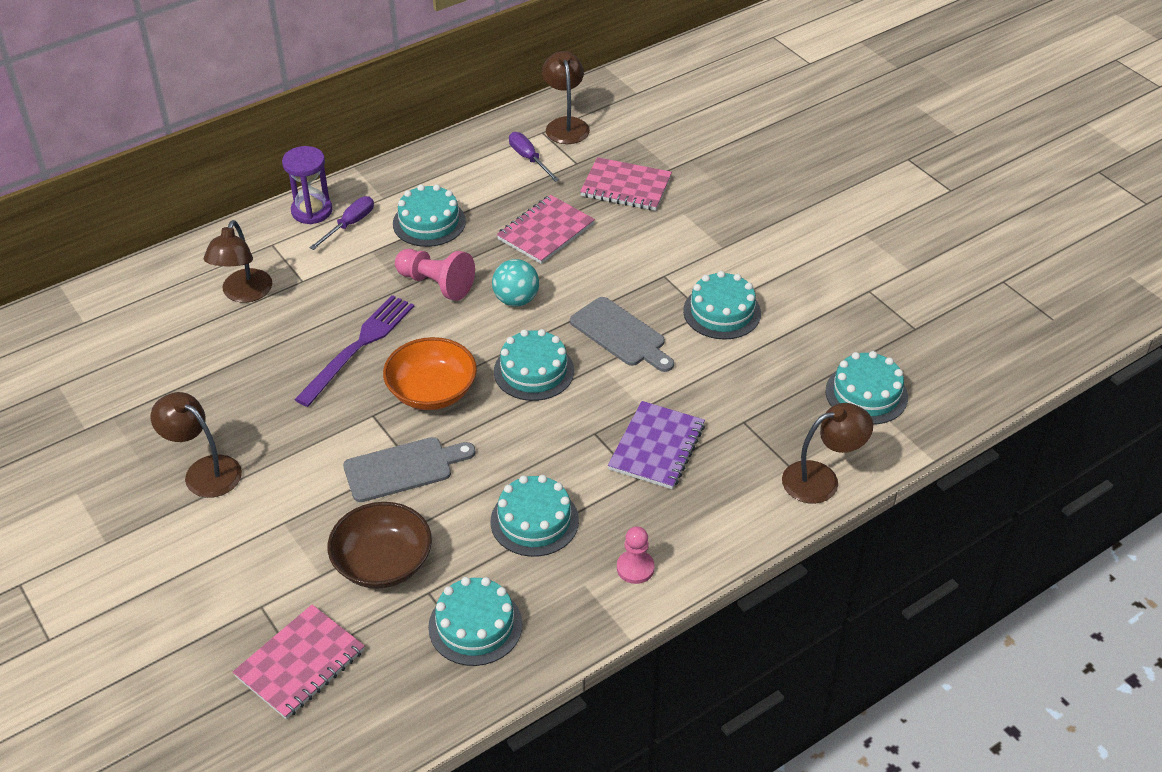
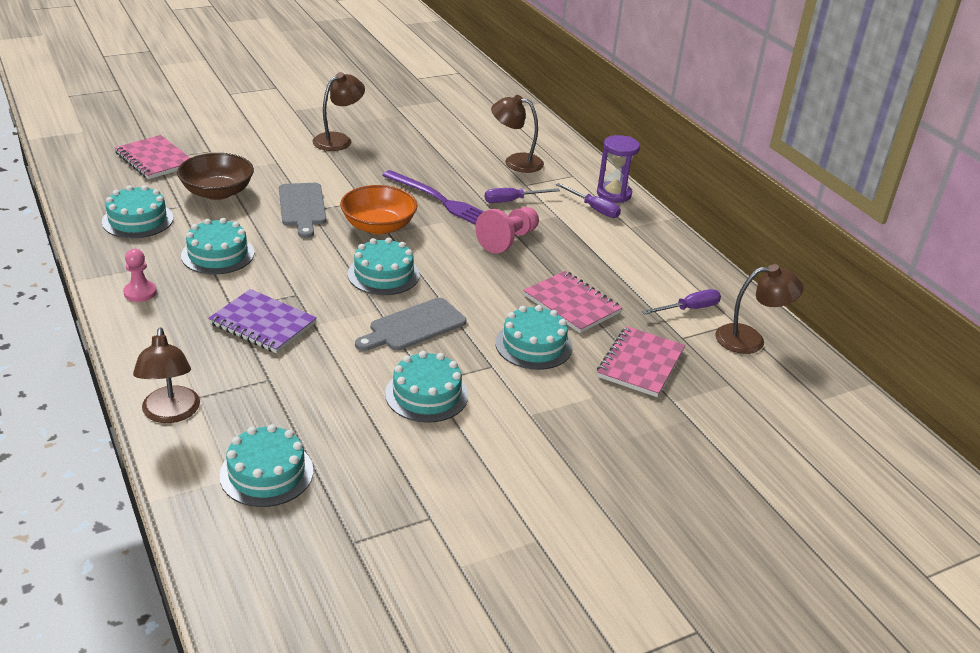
camera: 95 degrees right, 10 degrees down
(345, 288) = (512, 201): none -> purple screwdriver
(429, 222) = (593, 245): turquoise cake -> turquoise cake (533, 345)
(516, 300) = (477, 276): turquoise ball -> none

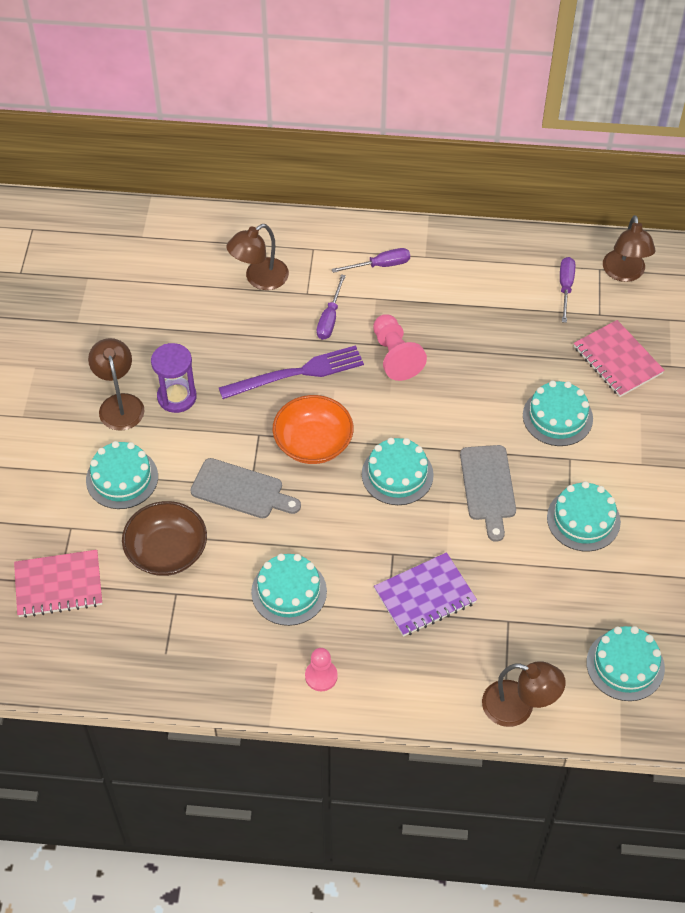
camera: 55 degrees left, 20 degrees up
(137, 220) = (182, 639): turquoise cake -> turquoise cake (122, 478)
(572, 304) = (516, 361): pink notebook -> none
(614, 194) = (364, 237): purple hourglass -> purple hourglass (177, 397)
(750, 339) = (624, 273): brown lamp -> brown lamp turned 150 degrees clockwise

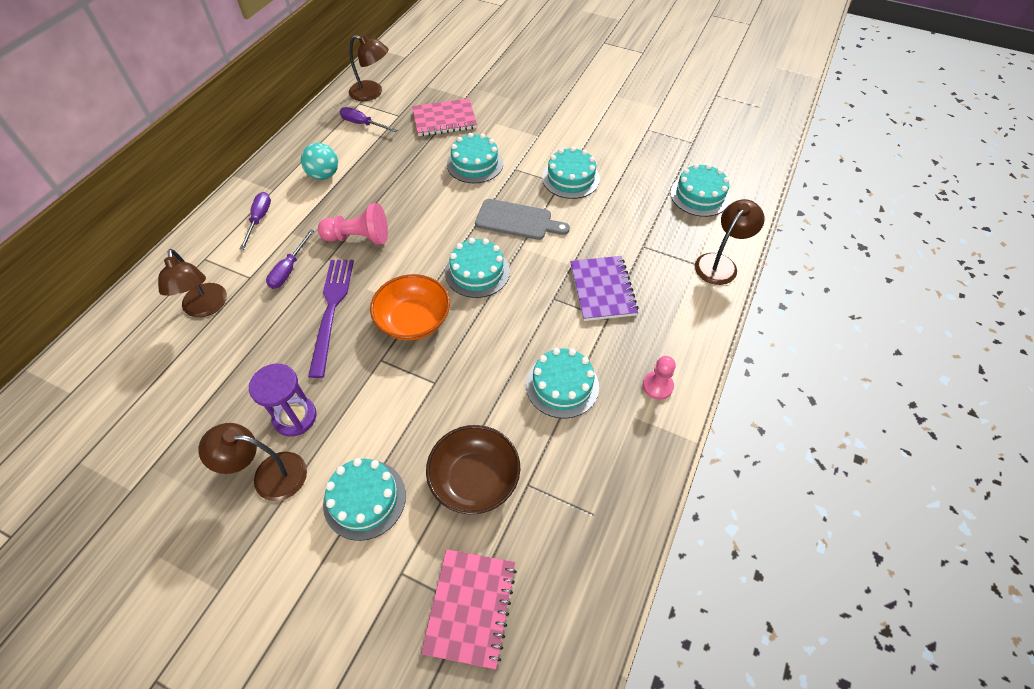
camera: 70 degrees left, 0 degrees up
(241, 490) = (435, 392): grey cutting board -> none
(330, 318) = (289, 269): purple screwdriver -> purple screwdriver turned 75 degrees clockwise
(467, 289) = (324, 175): none -> turquoise ball

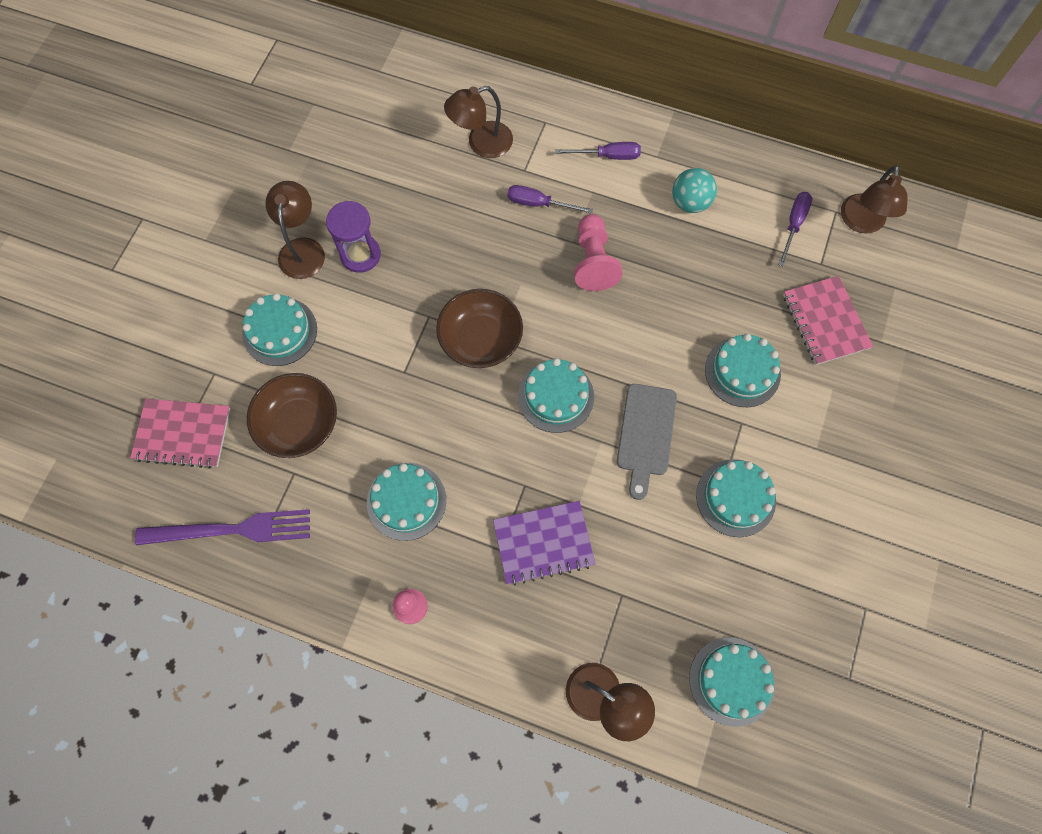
camera: 85 degrees right, 15 degrees up
(331, 310) = (487, 257): purple fork -> purple fork (231, 529)
(413, 320) = (481, 339): orange bowl -> brown bowl

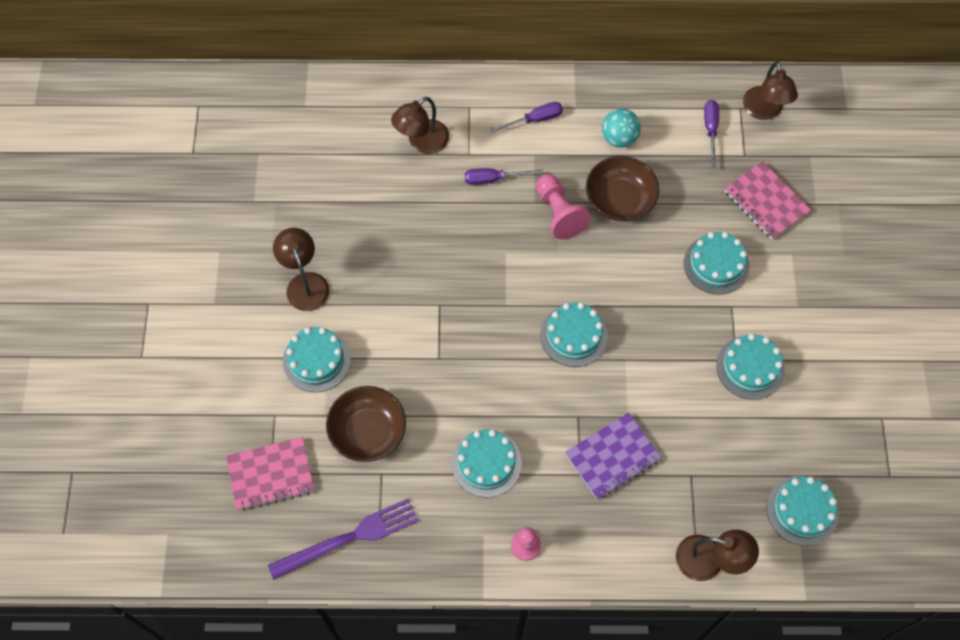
camera: 20 degrees left, 5 degrees down
(360, 255) = (358, 272): purple hourglass -> none
(481, 339) = (492, 309): brown bowl -> brown bowl (619, 199)
(645, 434) = (659, 341): grey cutting board -> none

